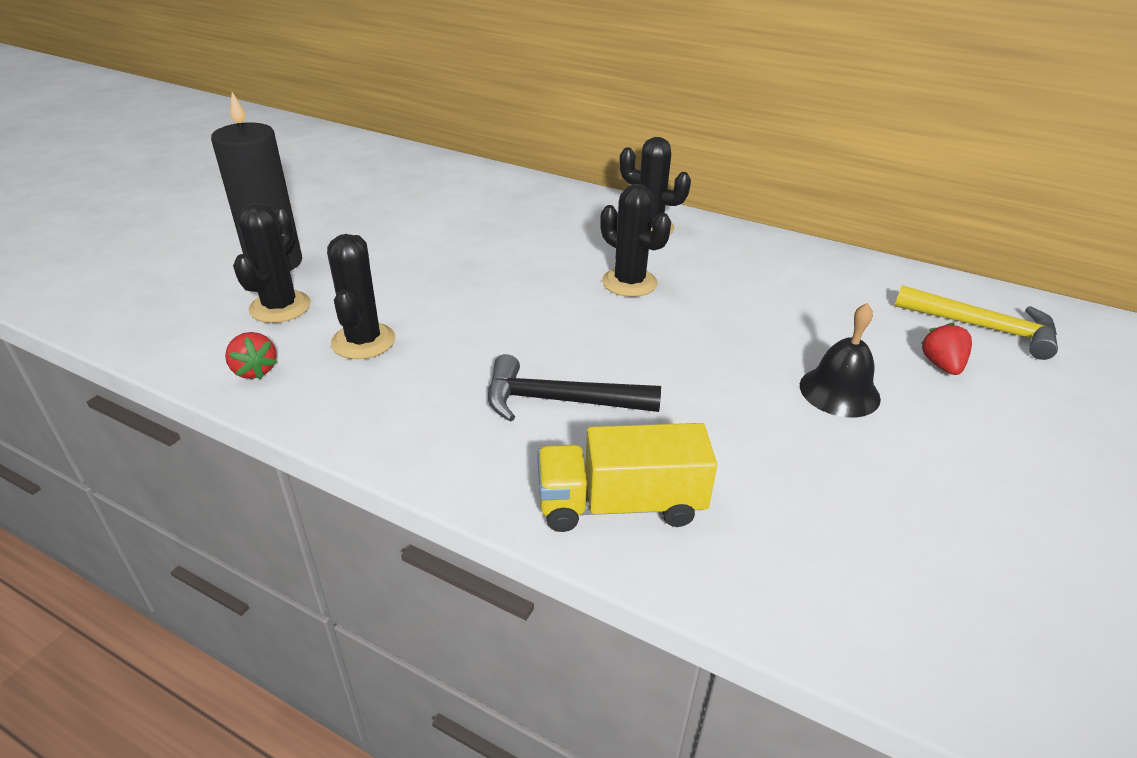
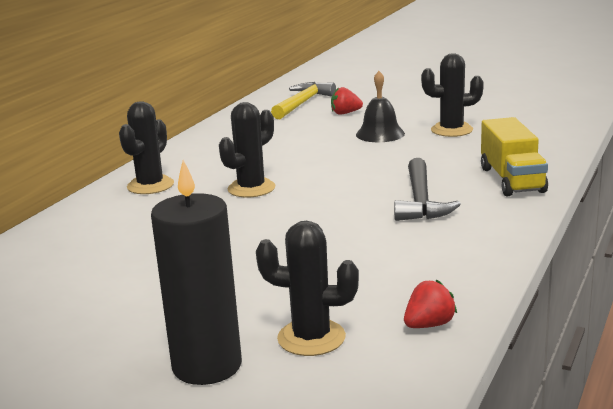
camera: 90 degrees left, 15 degrees down
(363, 341) = (365, 281): black cactus -> black cactus (451, 130)

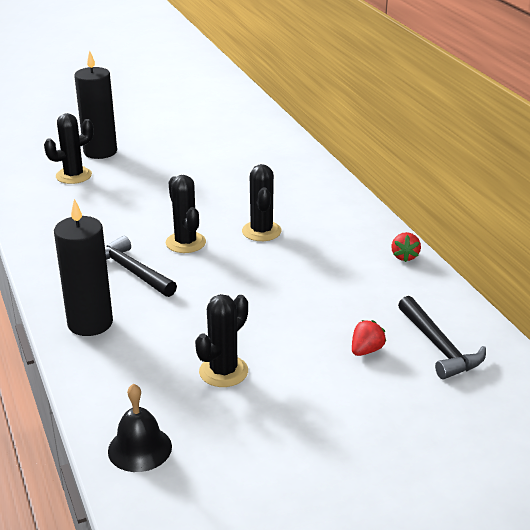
camera: 130 degrees right, 10 degrees up
(150, 185) = (329, 205): black cactus -> black cactus (185, 243)
(302, 103) = (439, 347): yellow hammer -> black hammer
(380, 134) = (278, 333): black bell -> black bell (140, 448)
(429, 325) = (27, 201): red strawberry -> red strawberry (404, 256)
(512, 180) = (90, 323): yellow truck -> black candle

